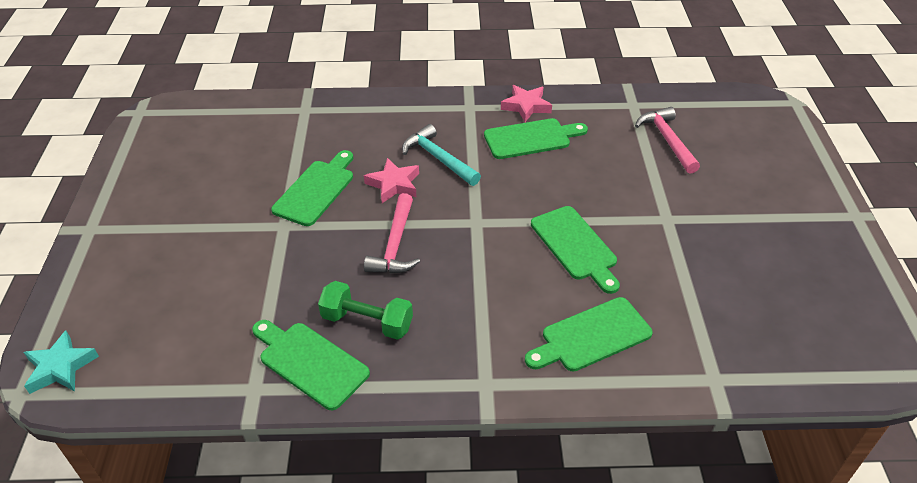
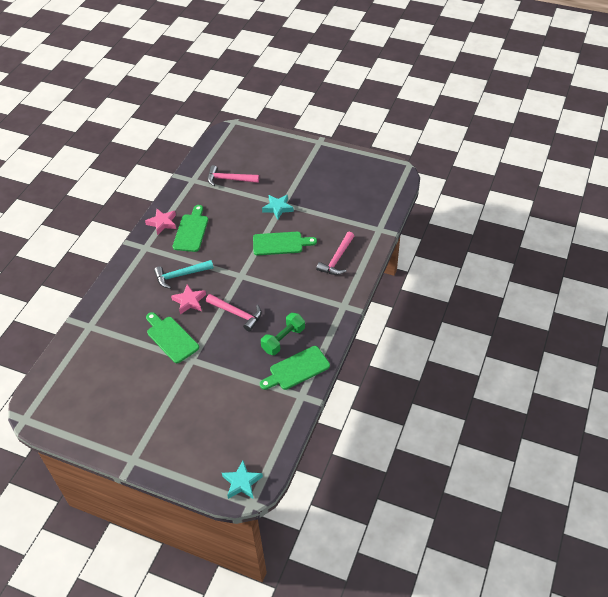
camera: 65 degrees left, 5 degrees up
(592, 336) = (337, 259): green cutting board -> pink hammer
(652, 216) = (278, 208): none -> turquoise star

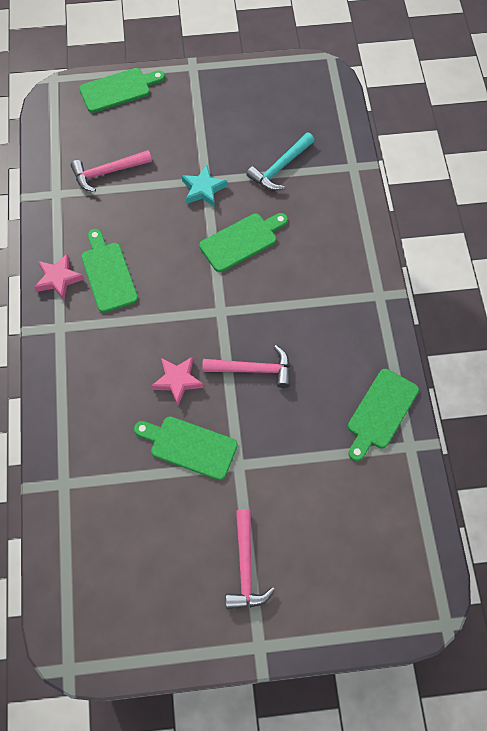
camera: 30 degrees left, 15 degrees up
(180, 275) = (139, 348): turquoise hammer -> turquoise hammer (280, 168)
(242, 482) = (417, 602): turquoise star -> none
(267, 139) = (118, 89): none -> green cutting board
(283, 339) = (337, 378): green dumbbell -> none
(337, 259) = (328, 232): pink hammer -> pink hammer (245, 567)

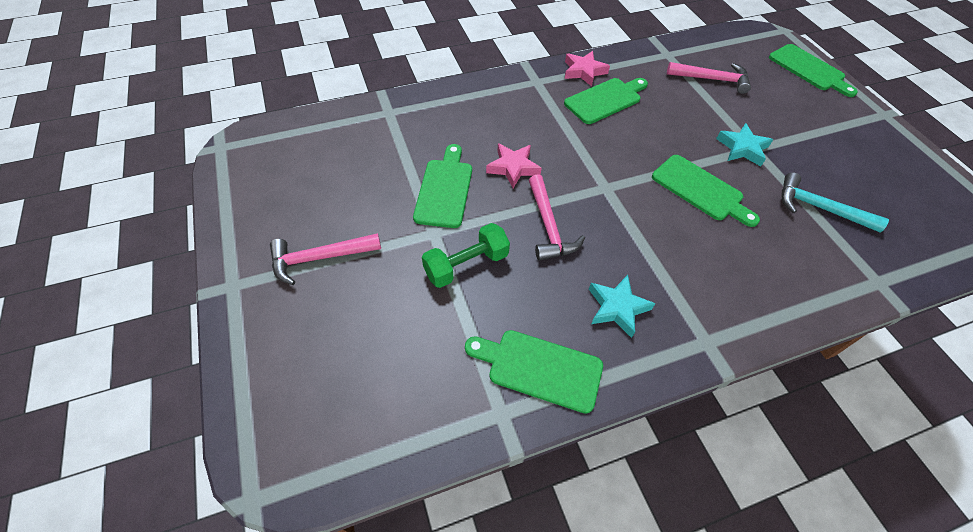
camera: 75 degrees right, 10 degrees down
(107, 172) = (712, 79): pink hammer -> pink hammer turned 135 degrees clockwise
(279, 444) = (466, 265): none -> green dumbbell
(341, 344) = (617, 308): none -> turquoise star

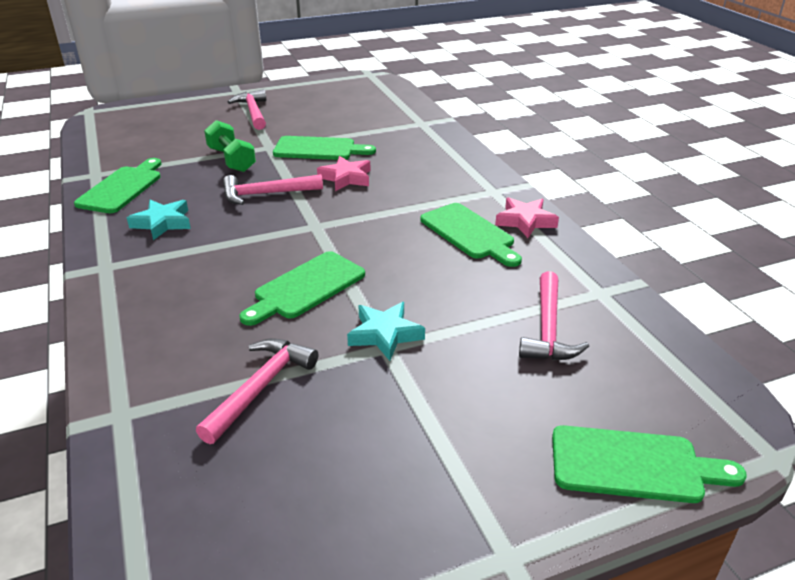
camera: 90 degrees right, 20 degrees down
(809, 69) = (633, 465): green cutting board -> green cutting board turned 135 degrees counterclockwise
(819, 208) = (261, 387): turquoise hammer -> pink hammer

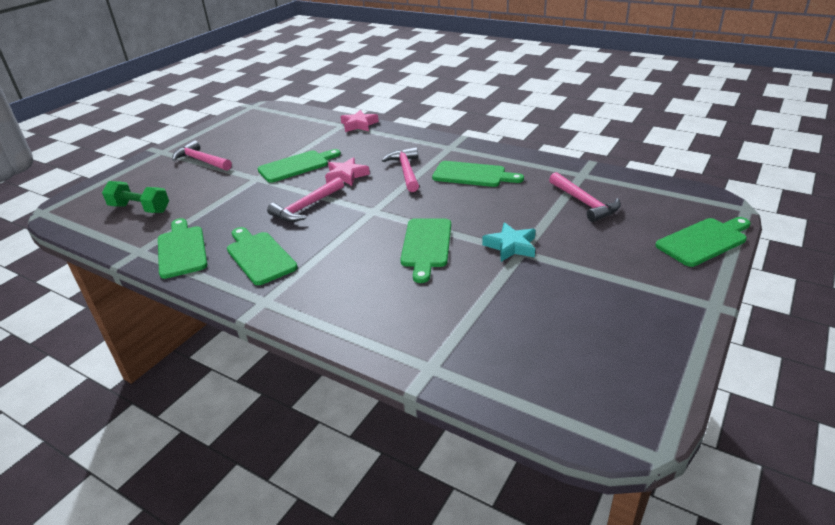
camera: 35 degrees left, 0 degrees up
(162, 223) = (259, 256): turquoise star -> green cutting board
(231, 160) = (241, 197): green dumbbell -> green dumbbell (140, 209)
(261, 387) = (488, 307): pink hammer -> pink hammer (406, 171)
(525, 221) = (492, 156): pink star -> pink star (359, 125)

